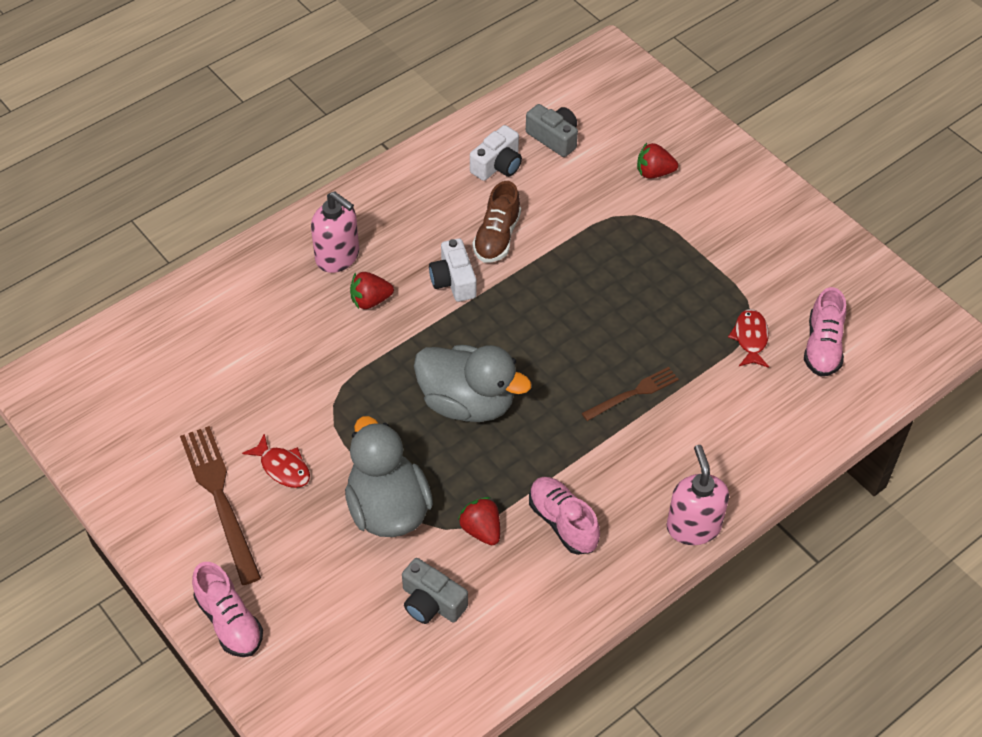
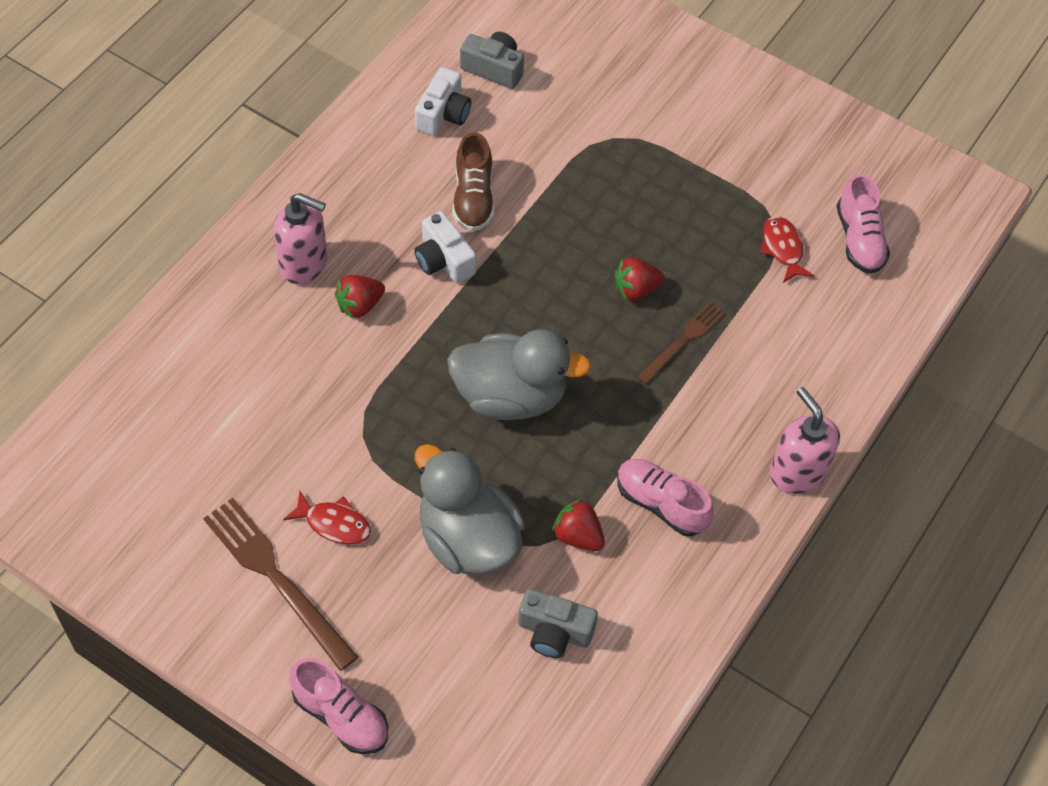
camera: 20 degrees left, 5 degrees up
(654, 173) = (616, 85): red strawberry -> red strawberry (635, 289)

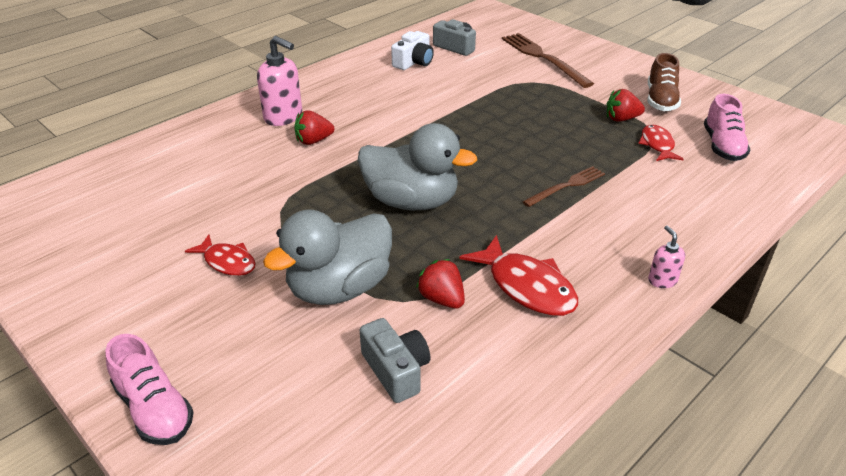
camera: 15 degrees right, 20 degrees down
(276, 578) = (157, 292): brown fork -> brown fork (543, 58)
(443, 260) = (387, 125): white camera -> none
(468, 539) = (339, 288): grey duck -> grey duck turned 105 degrees counterclockwise
(473, 198) = (420, 99): brown shoe -> brown shoe (660, 100)
(554, 632) = (396, 370): grey camera -> grey camera turned 150 degrees counterclockwise
(635, 289) = (532, 154): red strawberry -> red strawberry (621, 119)
(661, 504) = (527, 286): pink shoe -> red fish
(797, 472) = (662, 280): pink soap dispenser -> pink soap dispenser, size x0.52

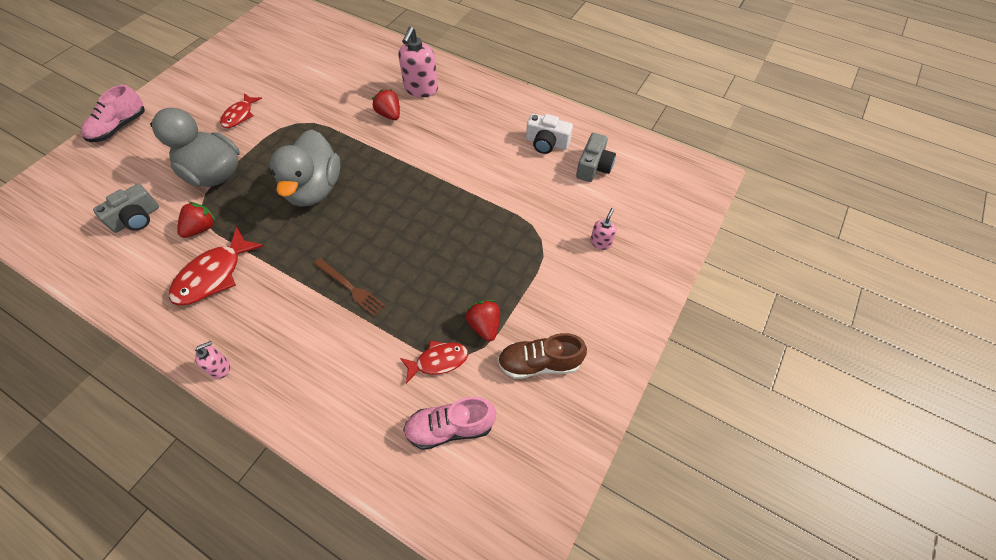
camera: 75 degrees right, 20 degrees up
(543, 58) = (600, 242): brown fork -> pink soap dispenser

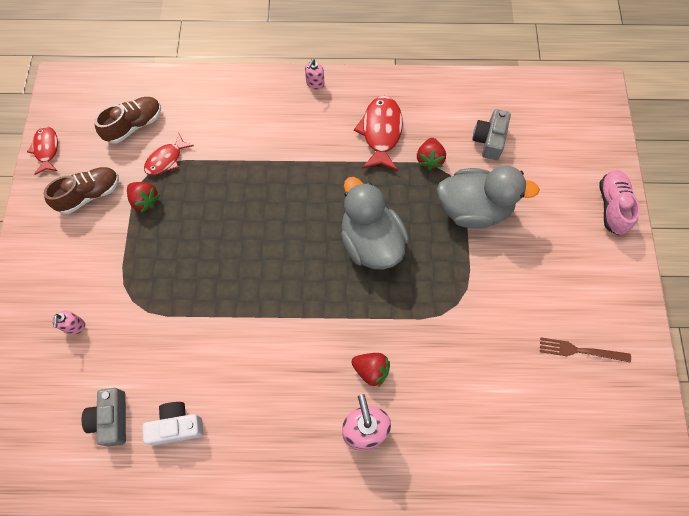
camera: 150 degrees right, 10 degrees up
(239, 115) = (520, 282): red fish -> red fish (46, 149)
(350, 288) = (269, 176): brown fork -> brown fork (580, 350)
(450, 427) = (134, 125): pink shoe -> brown shoe

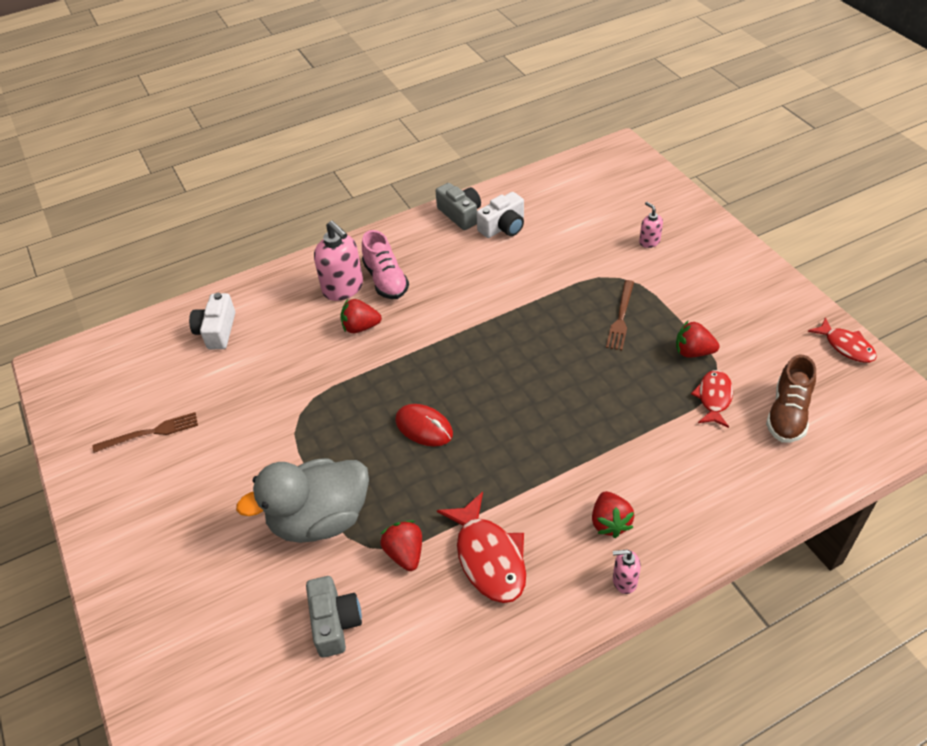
camera: 155 degrees right, 20 degrees down
(89, 194) = (753, 331): brown shoe -> none
(111, 419) = (558, 209): grey camera -> grey camera (460, 214)
(166, 259) = (621, 317): none -> brown fork
(297, 116) = (610, 522): none -> red strawberry
(315, 83) = (624, 581): pink soap dispenser -> pink soap dispenser turned 90 degrees counterclockwise
(371, 242) = (424, 427): grey duck -> red mouse
(499, 441) = (217, 331): none -> white camera
(612, 206) = (134, 611): pink shoe -> pink shoe (386, 280)

